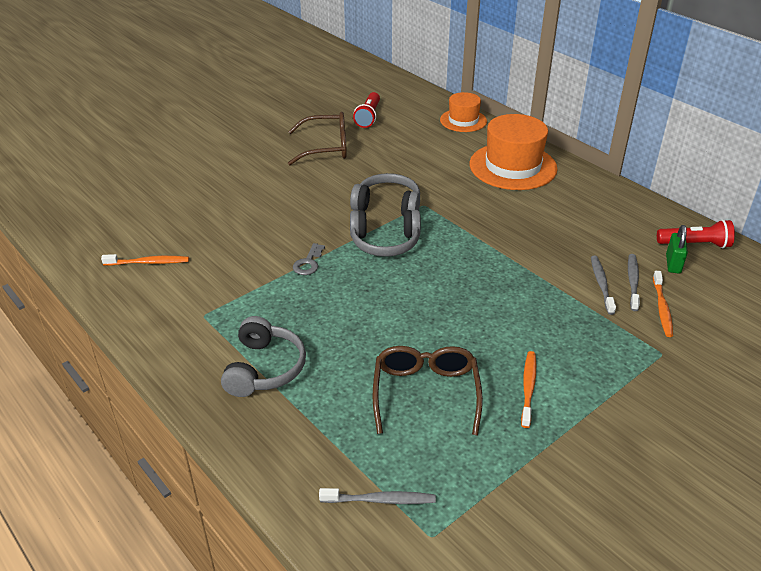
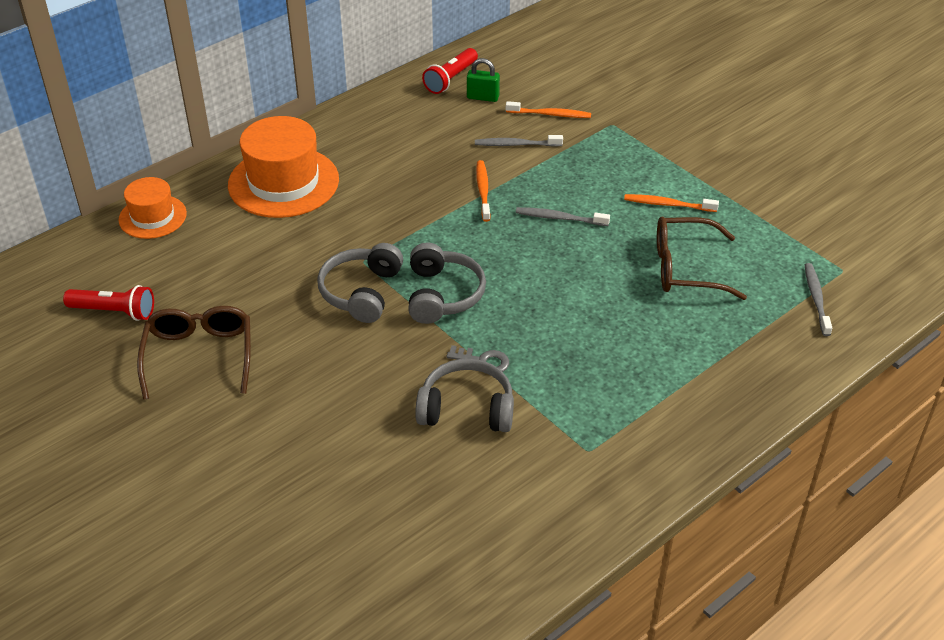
camera: 90 degrees left, 5 degrees up
(148, 262) = (484, 526): orange toothbrush -> orange toothbrush (483, 191)
(264, 368) = (670, 387): grey headphones -> grey headphones (466, 409)
(632, 282) = (511, 125): grey toothbrush -> grey toothbrush (560, 218)
(695, 244) = (450, 79): red flashlight -> red flashlight turned 150 degrees counterclockwise

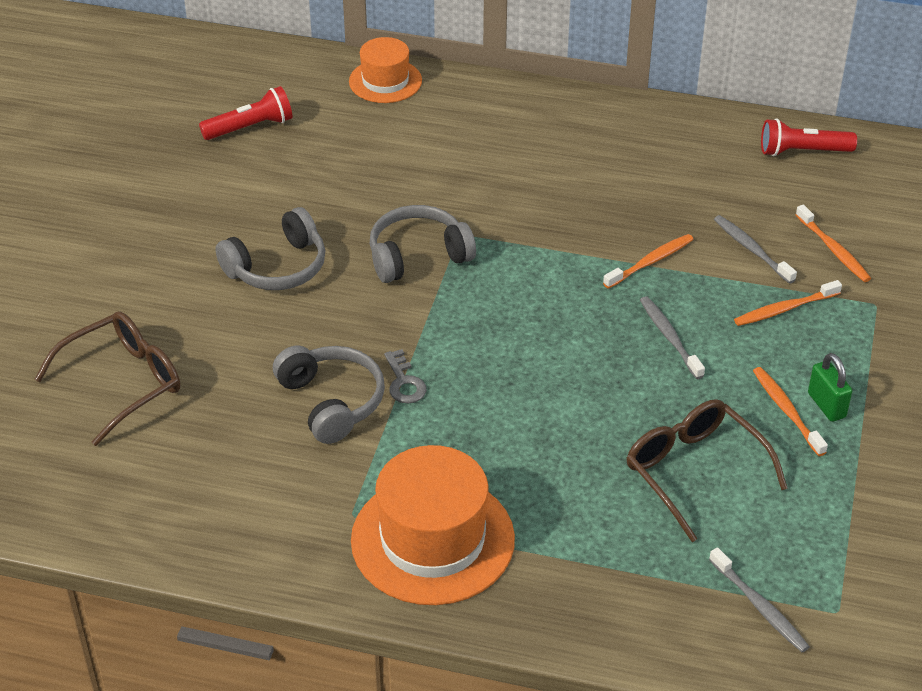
camera: 55 degrees right, 0 degrees up
(114, 312) = (250, 127): red flashlight -> red flashlight turned 90 degrees counterclockwise
(199, 355) = (245, 202): brown glasses -> brown glasses (124, 382)
(283, 182) = (514, 129): orange hat -> orange hat (432, 539)
(442, 295) = (468, 310): grey headphones -> grey headphones (277, 267)
(483, 97) = (800, 188): green padlock -> green padlock (826, 405)
(581, 159) = (785, 309): none -> orange toothbrush
(816, 299) = (759, 606): grey toothbrush -> grey toothbrush turned 90 degrees clockwise

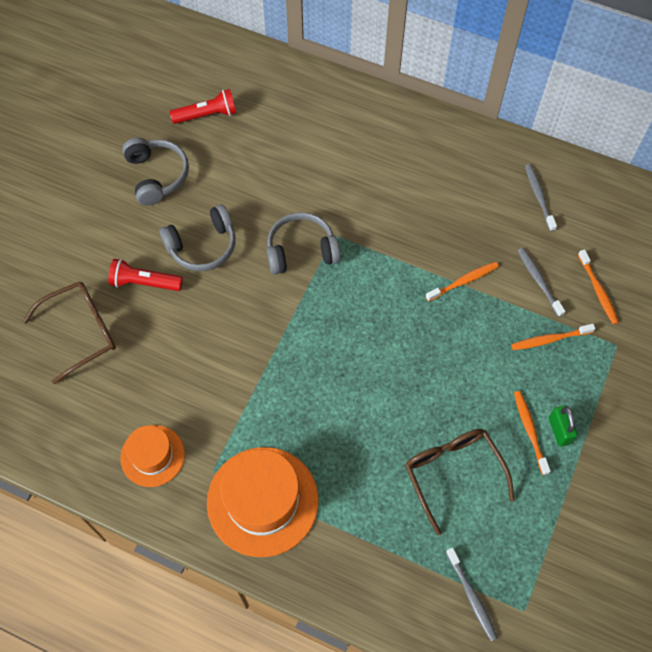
camera: 10 degrees right, 20 degrees up
(331, 402) = (217, 371): grey headphones -> grey headphones (157, 175)
(385, 81) = (310, 85): orange hat -> orange hat (152, 456)
(404, 382) = (270, 362): grey key -> none
(670, 337) = (462, 352): grey toothbrush -> grey toothbrush (539, 197)
(802, 151) = (597, 195): red flashlight -> red flashlight (144, 282)

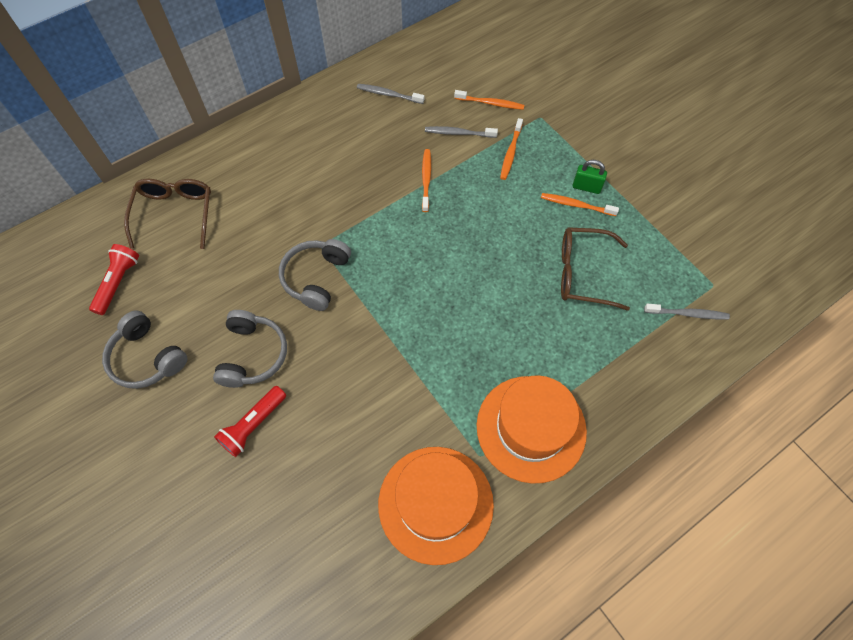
camera: 60 degrees left, 0 degrees up
(82, 331) = (265, 510): brown glasses -> brown glasses (175, 213)
(152, 456) = (435, 504): orange hat -> orange hat, size x1.70
(157, 175) = (147, 358): grey headphones -> grey headphones turned 150 degrees counterclockwise

